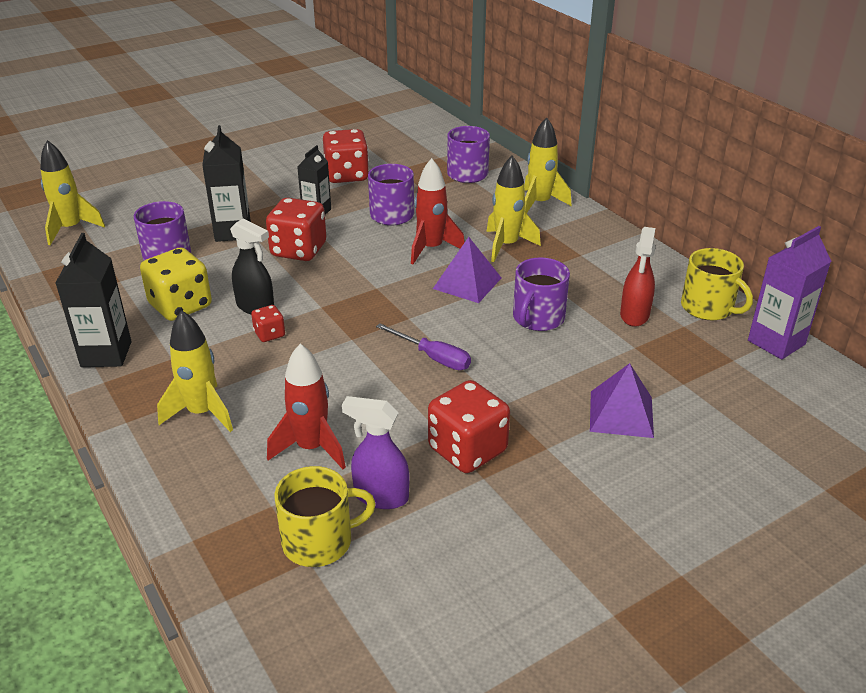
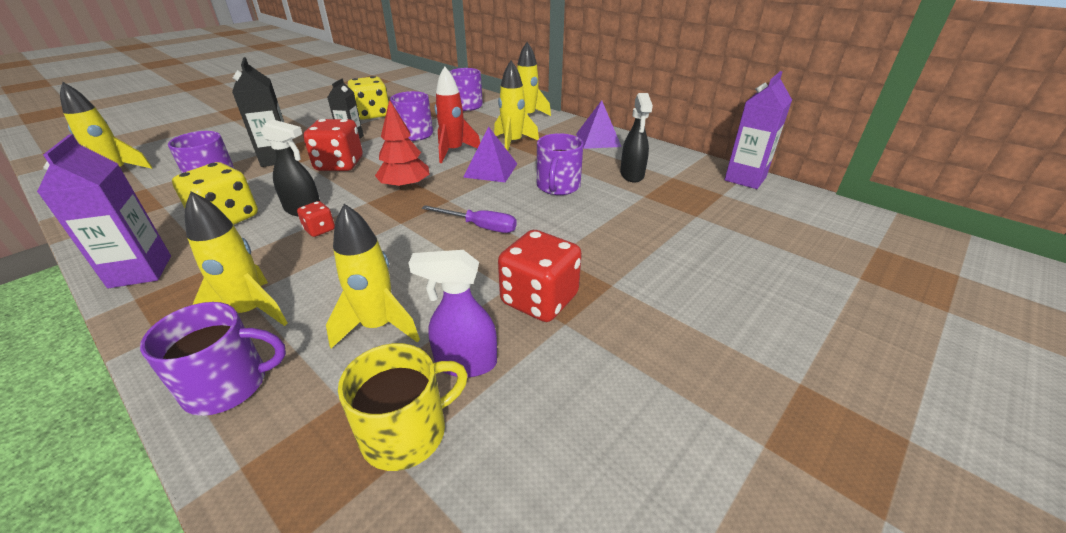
camera: 15 degrees left, 0 degrees up
(106, 354) = (140, 271): black carton -> purple carton
(183, 475) = (228, 385): none -> purple mug
(311, 448) = (378, 326): red rocket -> yellow rocket
(346, 175) = (372, 115): red dice -> yellow dice
(365, 293) = (405, 187): none -> red tree
(621, 414) = (661, 246): purple pyramid -> purple pyramid (598, 140)
(634, 315) = (632, 175): red spray bottle -> black spray bottle
(708, 308) = (682, 163): yellow mug -> none

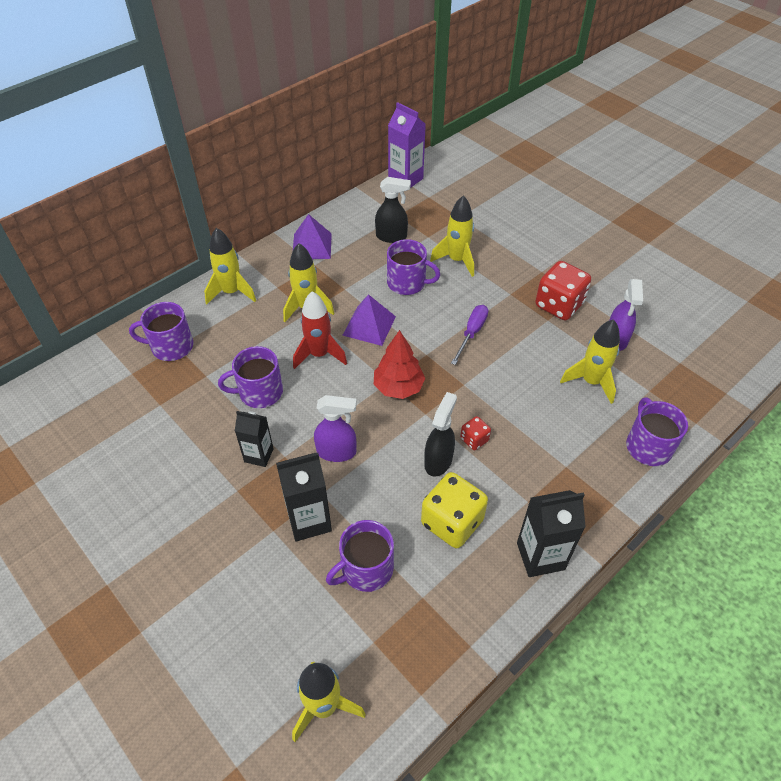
camera: 85 degrees left, 15 degrees up
(140, 271) = (540, 556): purple carton -> black carton
(251, 312) = (584, 456): yellow rocket -> yellow rocket (457, 260)
(339, 165) = (337, 452): red dice -> purple spray bottle
(372, 115) = (174, 446): yellow dice -> none
(406, 432) = (664, 360): yellow mug -> none

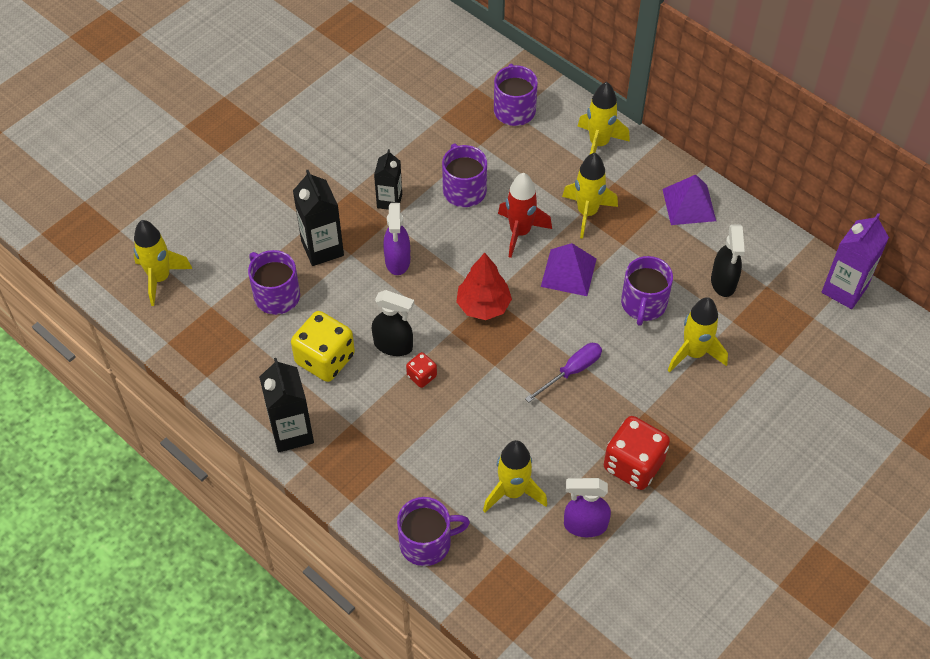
camera: 85 degrees right, 5 degrees up
(471, 333) = (571, 371): purple screwdriver -> purple screwdriver turned 60 degrees counterclockwise

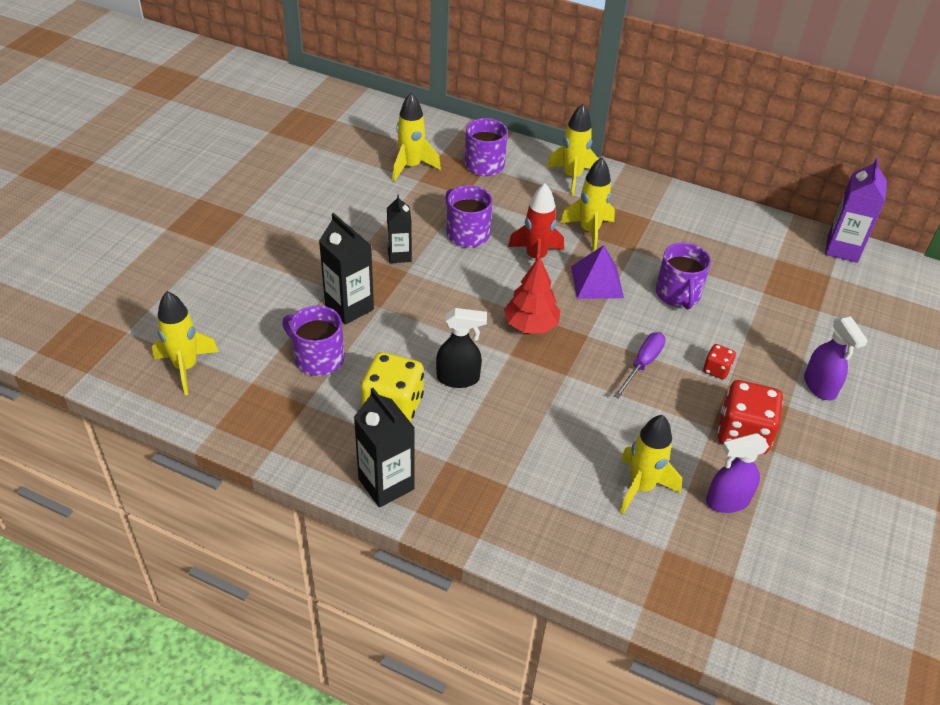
camera: 20 degrees left, 10 degrees down
(397, 261) = (429, 304): purple spray bottle -> purple spray bottle (820, 387)
(422, 376) = (499, 400): red dice -> red dice (716, 370)
(426, 543) = (577, 559): purple mug -> none
(689, 204) = (675, 209): purple pyramid -> none
(694, 353) = (745, 325): yellow rocket -> yellow rocket (411, 166)
(723, 282) = (738, 263): black spray bottle -> none

